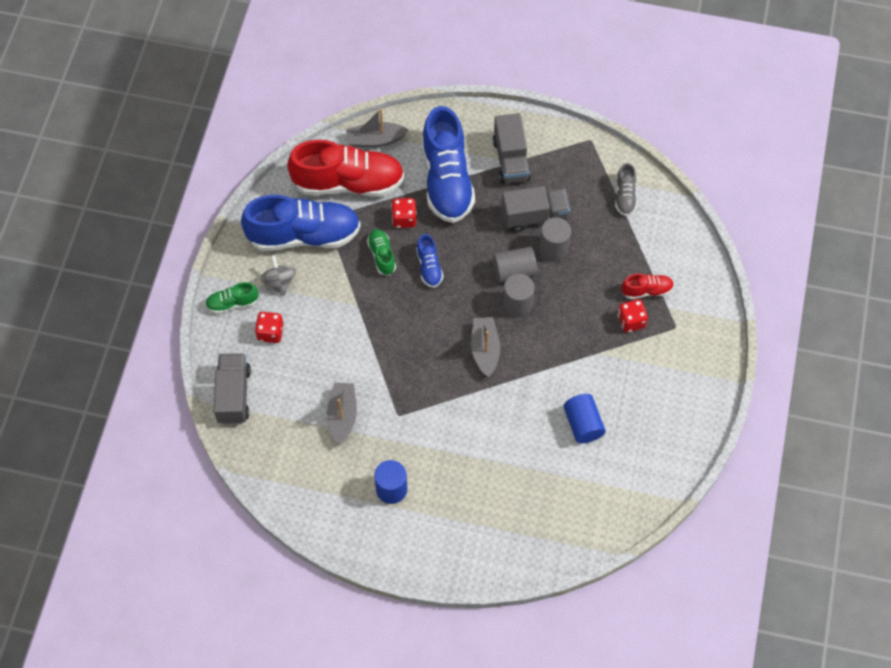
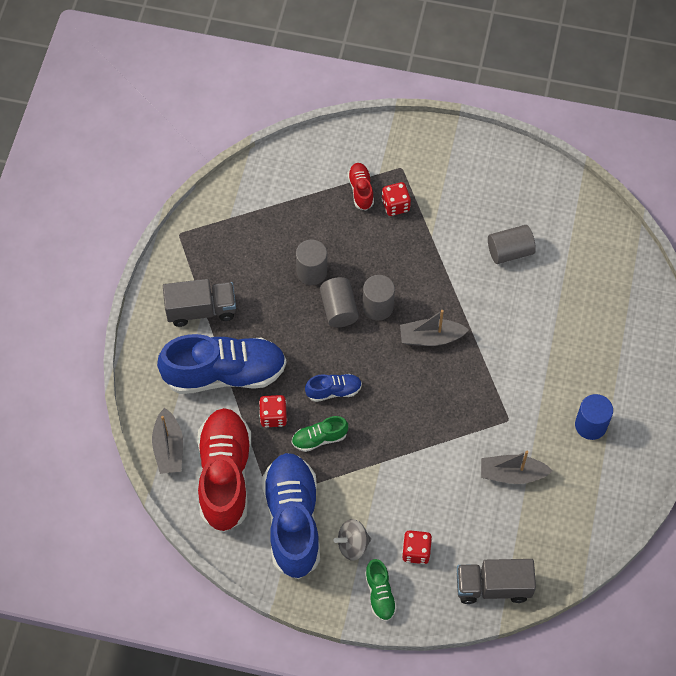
camera: 90 degrees left, 0 degrees up
(534, 216) = (273, 289): grey truck -> none
(583, 424) = (510, 251): blue cylinder -> grey cylinder
(625, 196) = (250, 204): grey shoe -> none

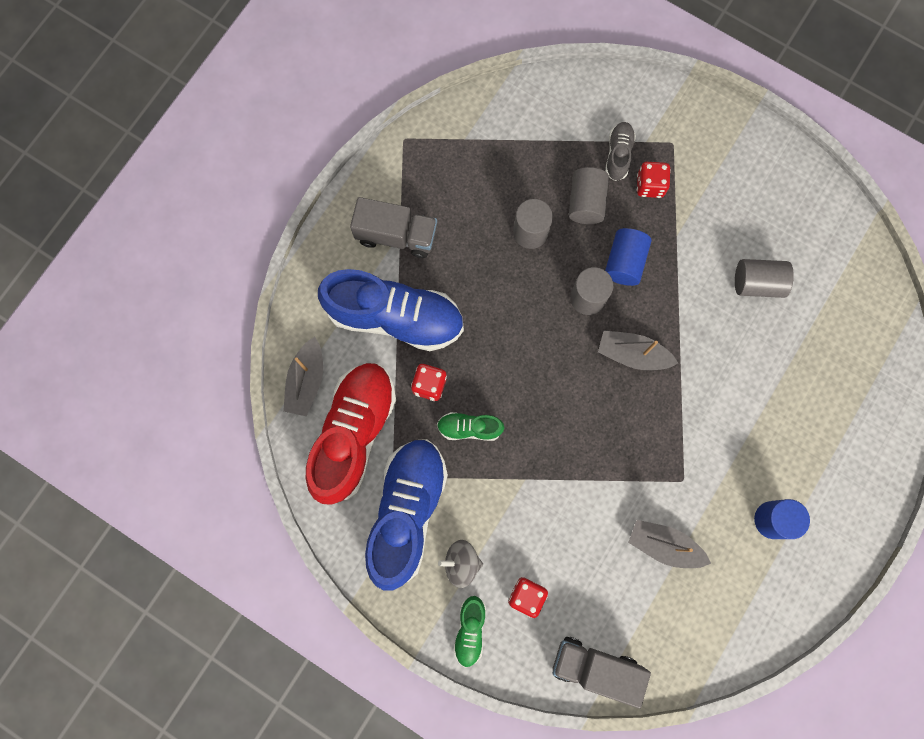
camera: 20 degrees right, 15 degrees up
(333, 391) = (504, 379): blue shoe -> none
(339, 309) = (544, 286): grey cylinder -> grey cylinder (586, 202)
(361, 190) = (618, 155): red shoe -> grey shoe
(397, 270) = (624, 262): none -> blue cylinder

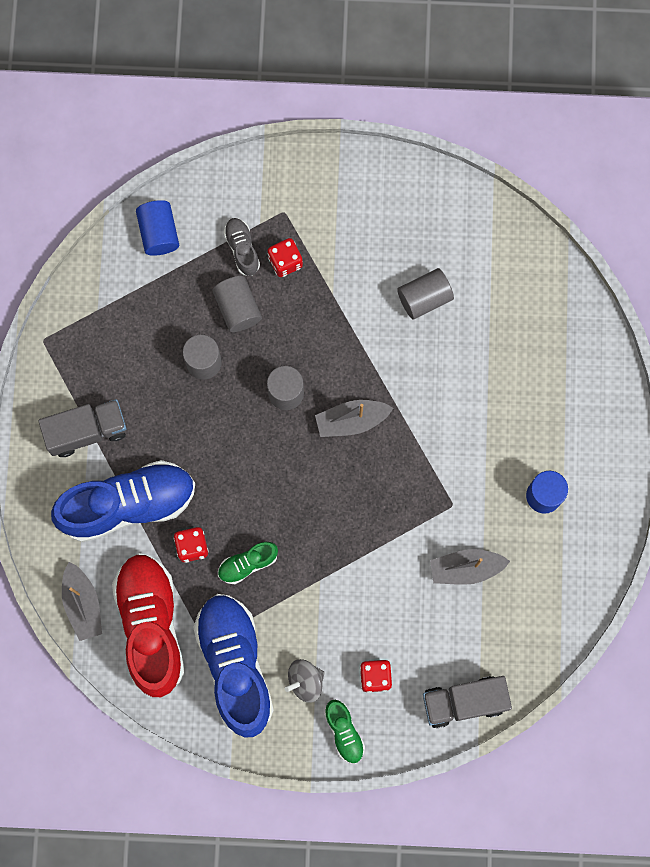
camera: 30 degrees left, 0 degrees up
(624, 262) = (300, 343): blue cylinder -> blue cylinder (159, 233)

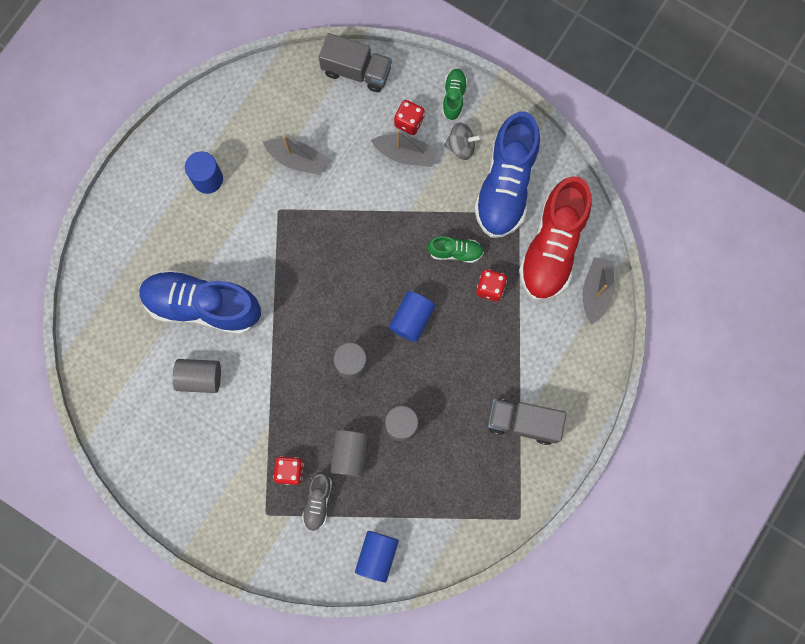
camera: 150 degrees left, 0 degrees up
(128, 504) = (521, 347): blue shoe -> blue shoe (203, 306)
(252, 470) = (412, 319): none -> blue cylinder
(351, 420) = (314, 314): grey boat -> grey boat (405, 154)

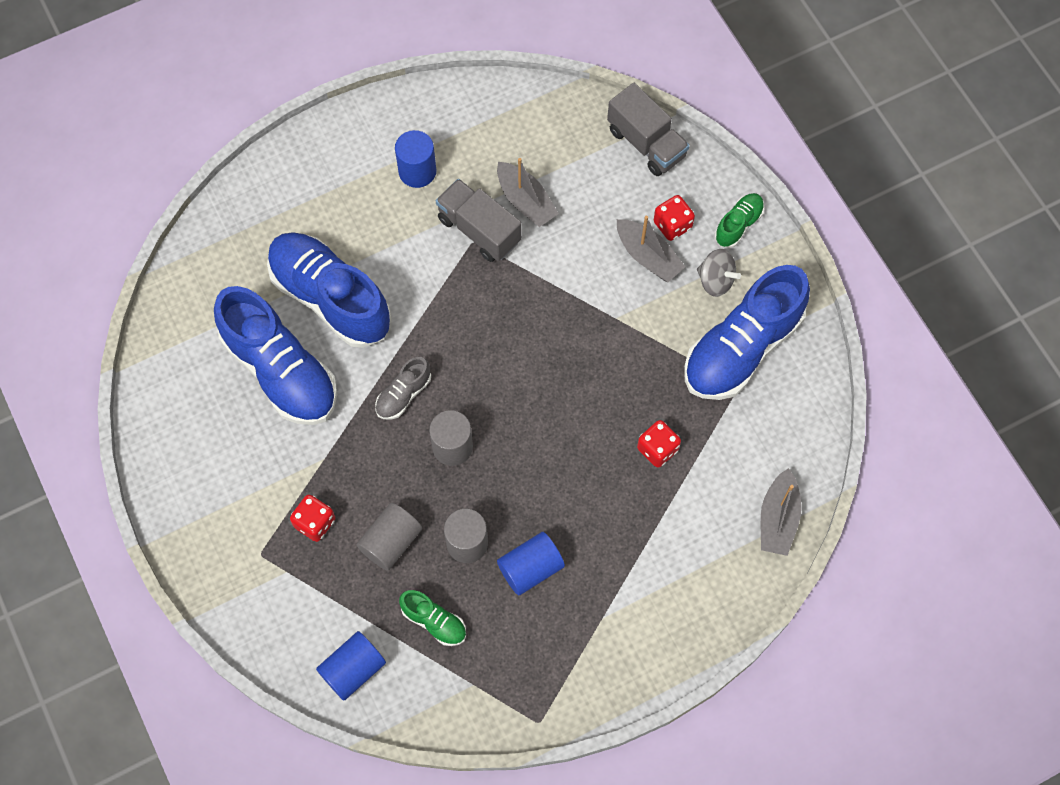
camera: 30 degrees right, 10 degrees down
(200, 378) = (280, 370): grey cylinder -> blue shoe
(318, 502) = (324, 573): grey shoe -> grey shoe (403, 394)
(412, 319) = (548, 435): blue cylinder -> blue cylinder (530, 568)
(455, 252) = (641, 389): green shoe -> green shoe (434, 621)
(523, 423) = (607, 618): grey truck -> grey truck (479, 230)
(552, 247) = (756, 443): red shoe -> none
(595, 291) = (778, 519): grey boat -> grey boat turned 150 degrees clockwise

